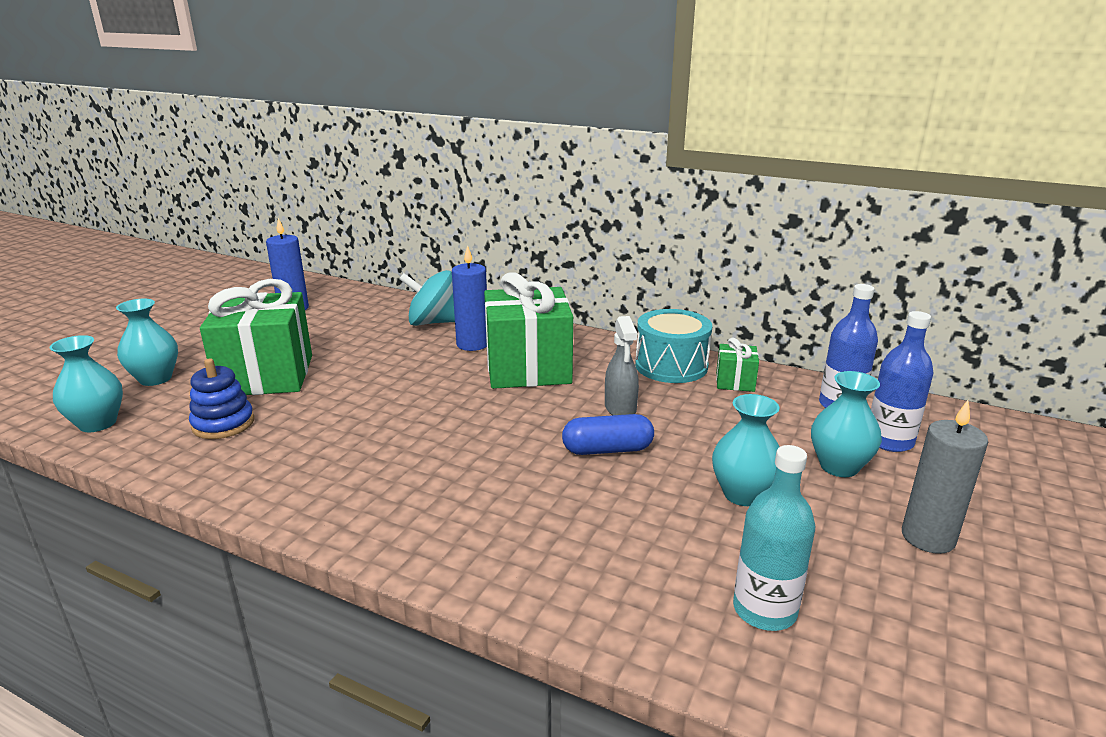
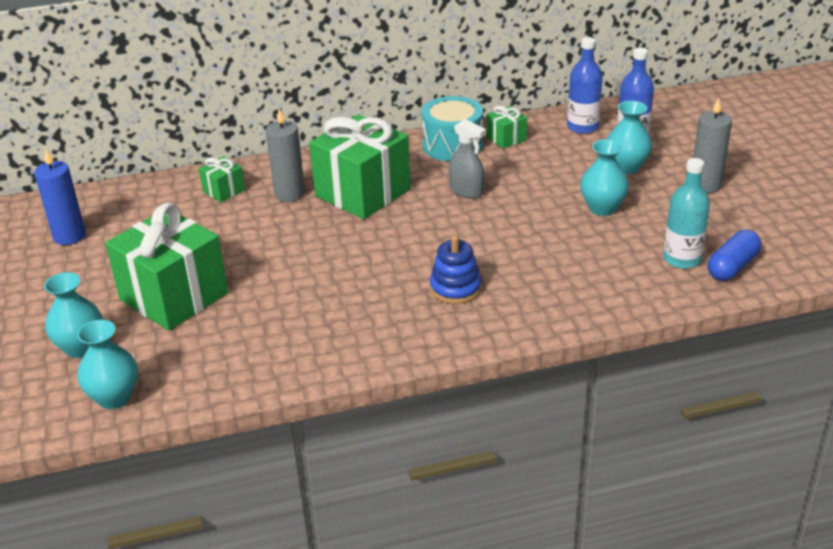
camera: 40 degrees left, 10 degrees up
(223, 424) = (218, 342): blue stacking toy -> blue stacking toy (455, 288)
(433, 322) = (224, 191): turquoise spinning top -> green gift
(472, 344) = (289, 194): blue candle -> grey candle
(607, 450) = (499, 221): blue capsule -> blue capsule (732, 267)

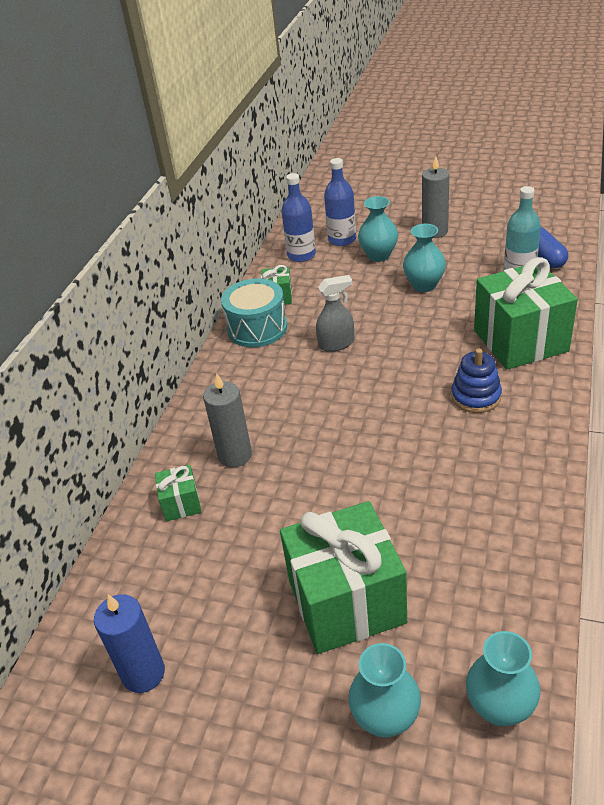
camera: 55 degrees left, 5 degrees up
(363, 193) = (280, 405): green gift -> green gift (520, 340)

